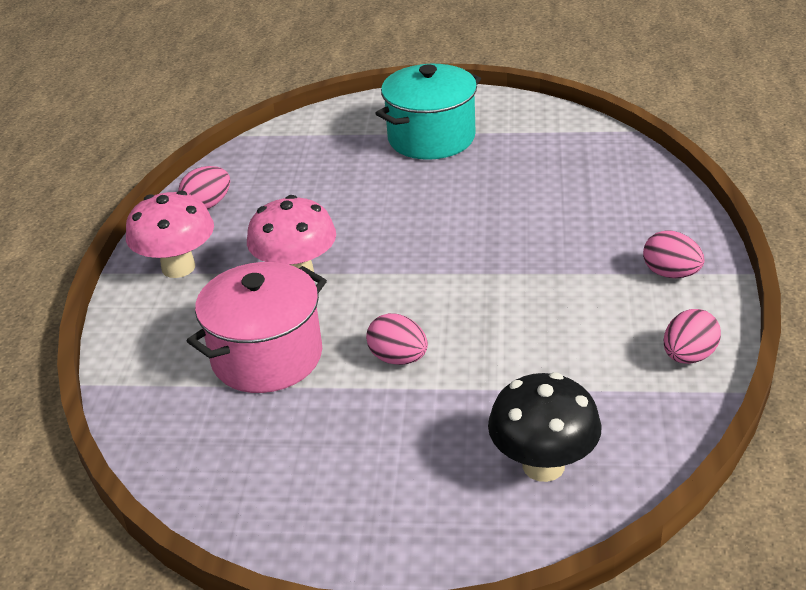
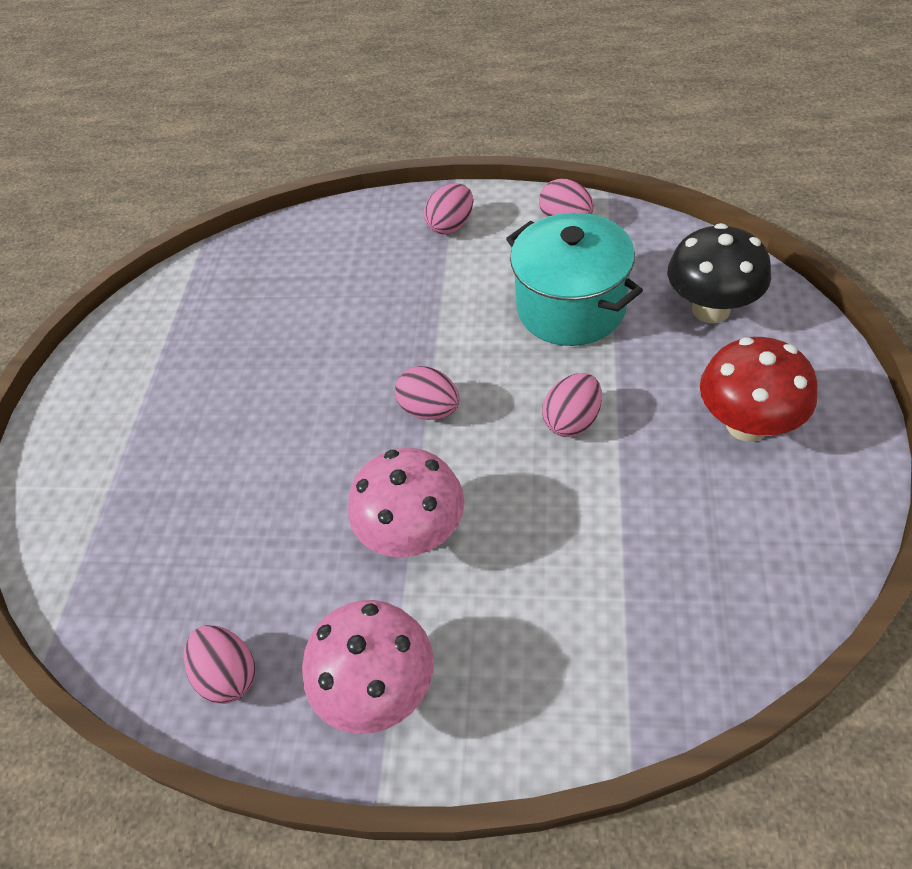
camera: 85 degrees left, 15 degrees up
(267, 357) = (571, 547): pink pot -> none
(379, 477) = (747, 424): none -> red mushroom
(420, 274) = (430, 409): none -> pink egg
(431, 138) = (149, 414): turquoise pot -> turquoise pot (571, 308)

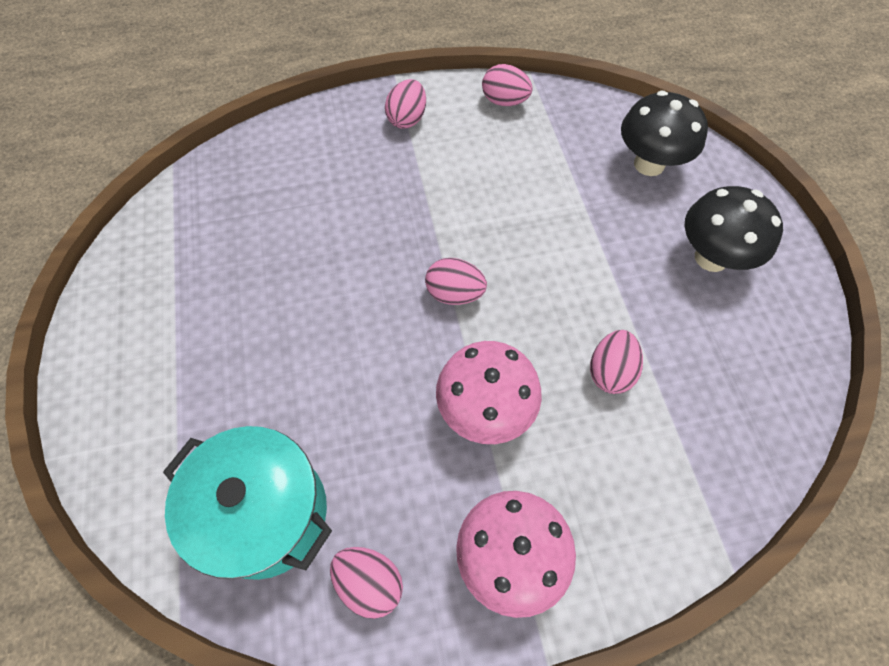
camera: 25 degrees left, 10 degrees up
(571, 308) = (538, 180): turquoise pot -> turquoise pot (266, 513)
(572, 420) = (577, 280): pink egg -> pink egg (610, 371)
(747, 424) = (711, 257): red mushroom -> black mushroom

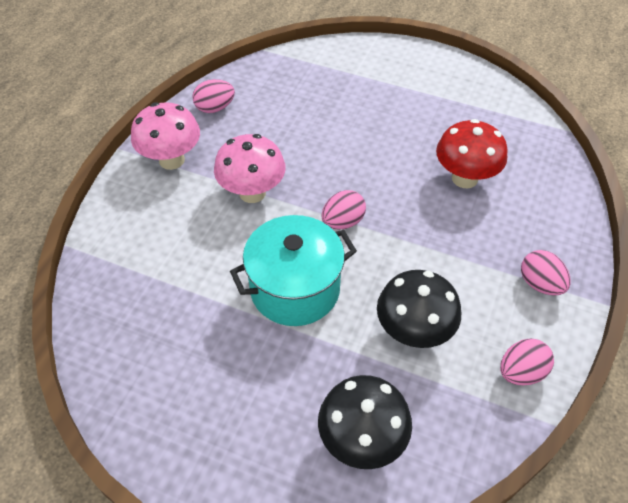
camera: 125 degrees right, 10 degrees down
(266, 513) = (282, 88): turquoise pot -> turquoise pot (295, 289)
(311, 220) = (464, 178): none -> red mushroom
(610, 371) = (215, 268): pink egg -> none
(711, 257) = (235, 405): black mushroom -> black mushroom (413, 332)

